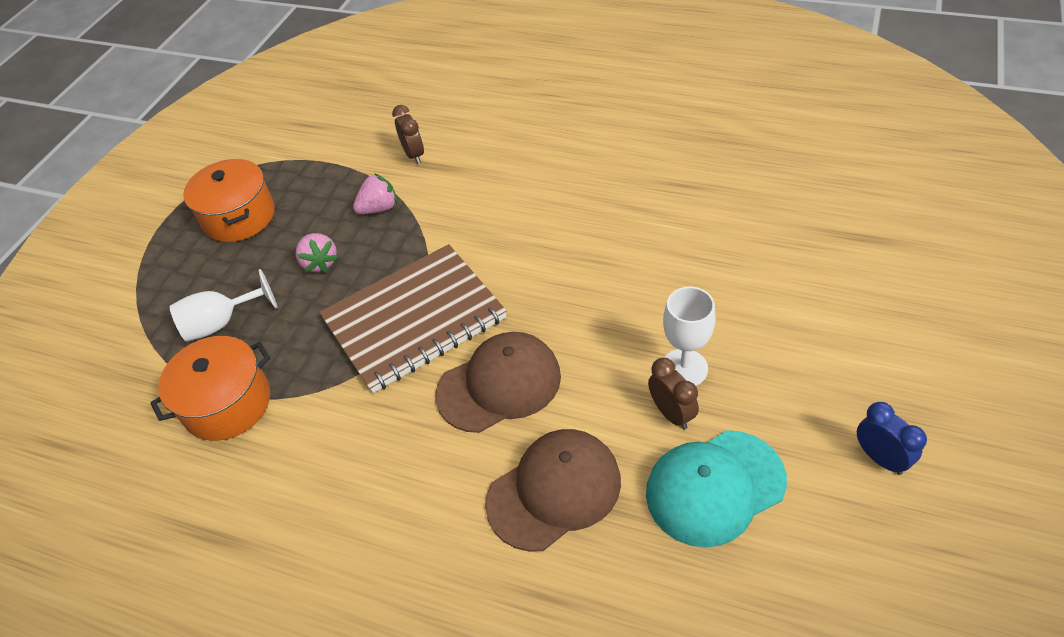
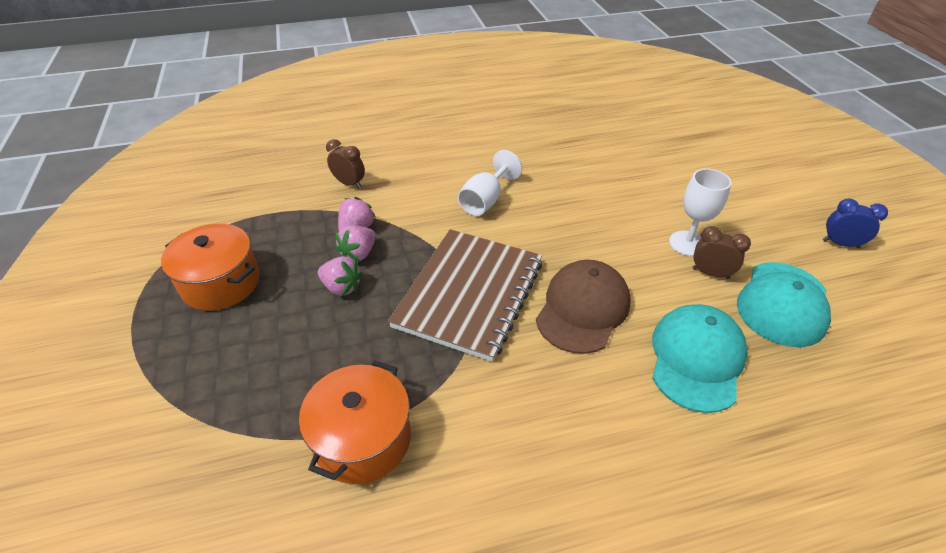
camera: 40 degrees left, 5 degrees down
(221, 323) = (288, 375): white goblet -> white goblet (485, 201)
(360, 235) = (359, 254): none -> pink strawberry
(554, 491) = (696, 359): brown cap -> turquoise cap

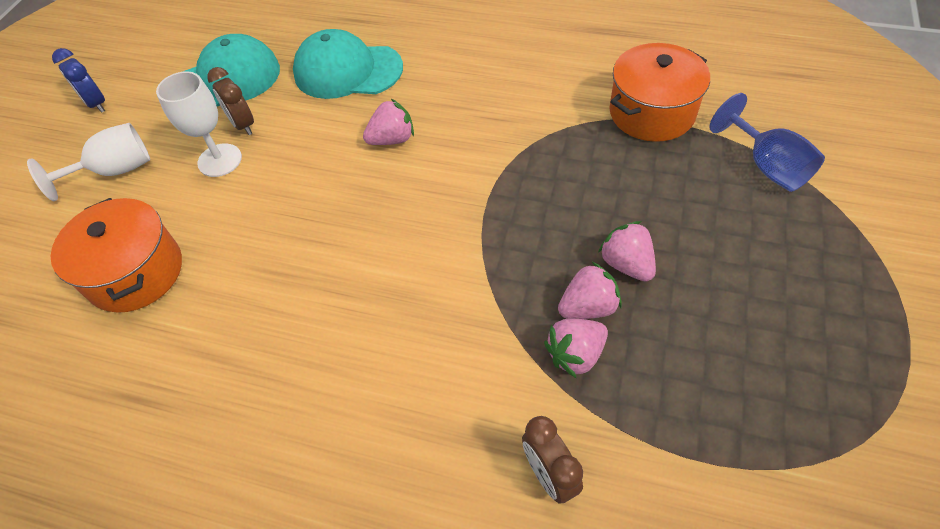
camera: 145 degrees left, 10 degrees up
(221, 283) = (788, 338): orange pot -> orange pot (135, 272)
(233, 419) = (767, 166): none -> blue goblet
(469, 294) = (487, 197): brown notebook -> none
(485, 201) = (368, 325): white goblet -> white goblet (115, 171)
(582, 309) = (392, 139): brown cap -> pink strawberry
(696, 359) = (347, 71): turquoise cap -> turquoise cap turned 45 degrees clockwise

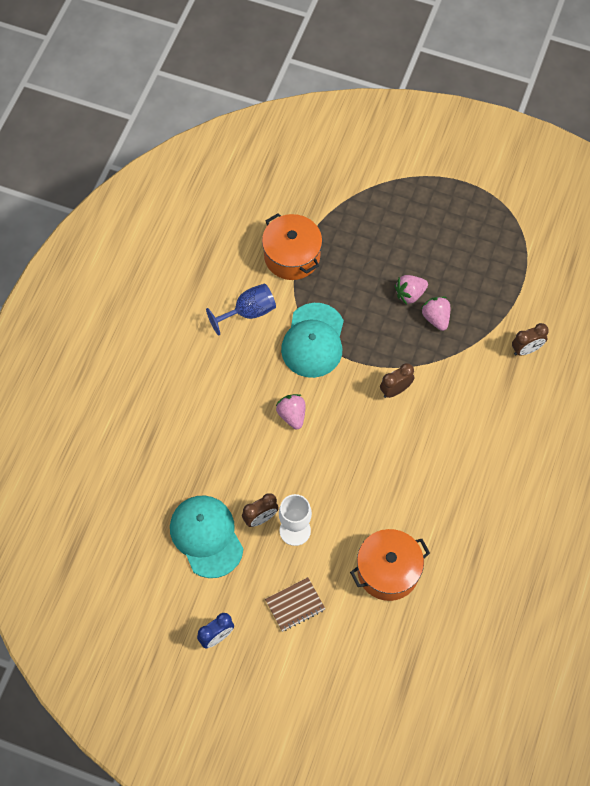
camera: 90 degrees left, 10 degrees up
(115, 171) = (295, 605): white goblet -> brown notebook
(347, 71) = (213, 446): turquoise cap -> turquoise cap (313, 340)
(440, 258) = (395, 390): none -> brown clock
(575, 354) = (464, 328): pink strawberry -> none
(767, 166) = (347, 207): blue goblet -> blue goblet (248, 312)

